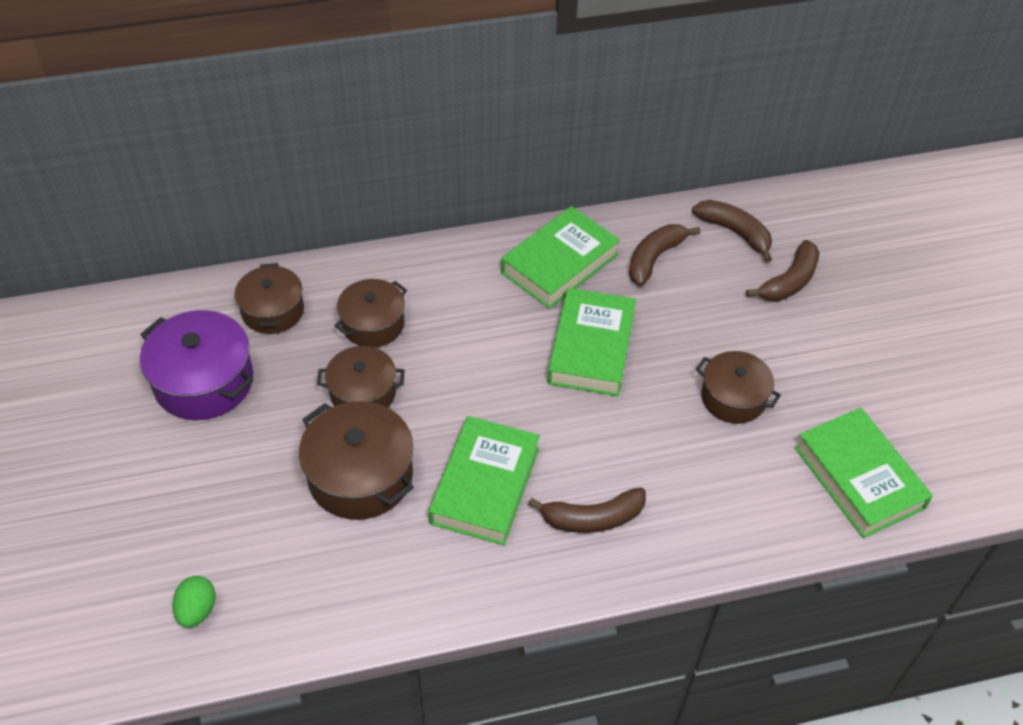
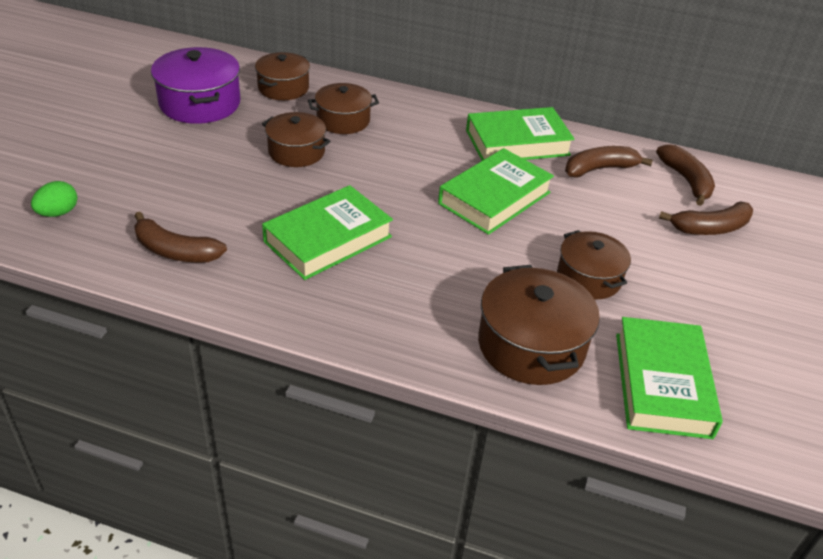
camera: 30 degrees right, 10 degrees down
(360, 476) = (245, 193): brown pot -> brown pot (531, 345)
(592, 518) = (391, 297): brown banana -> brown banana (175, 251)

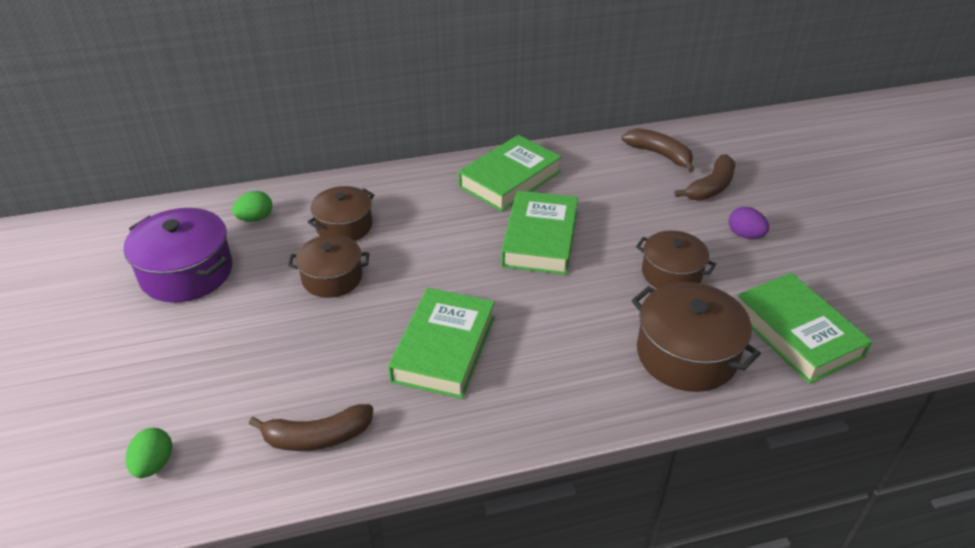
camera: 30 degrees left, 0 degrees up
(283, 88) = (255, 218): brown pot -> green egg
(599, 169) = (592, 174): brown banana -> none
(701, 281) = (745, 235): none -> purple egg

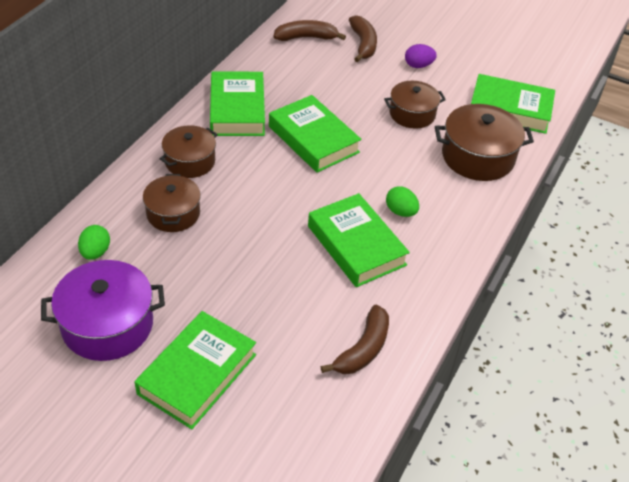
camera: 50 degrees left, 5 degrees up
(154, 464) = (294, 446): green egg -> green egg (400, 212)
(182, 352) = (197, 374): none -> green book
(332, 278) = (221, 253): brown pot -> brown pot (190, 161)

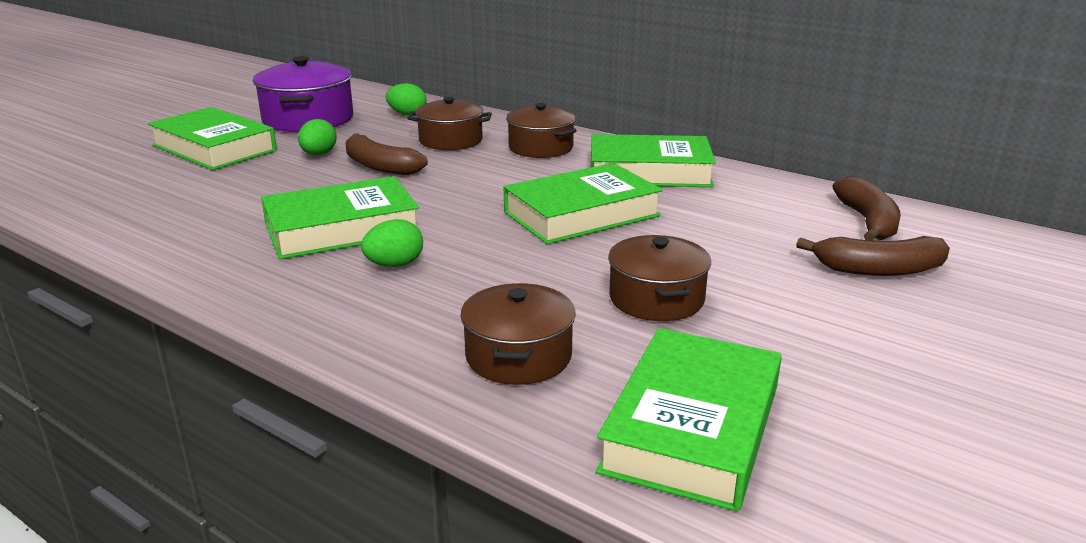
camera: 100 degrees right, 20 degrees down
(212, 292) = (319, 154): none -> green egg
(363, 349) = (162, 221): brown banana -> brown banana (380, 166)
(418, 65) = (831, 322): purple egg -> none
(478, 157) = (518, 356): brown pot -> brown pot, size x0.66

